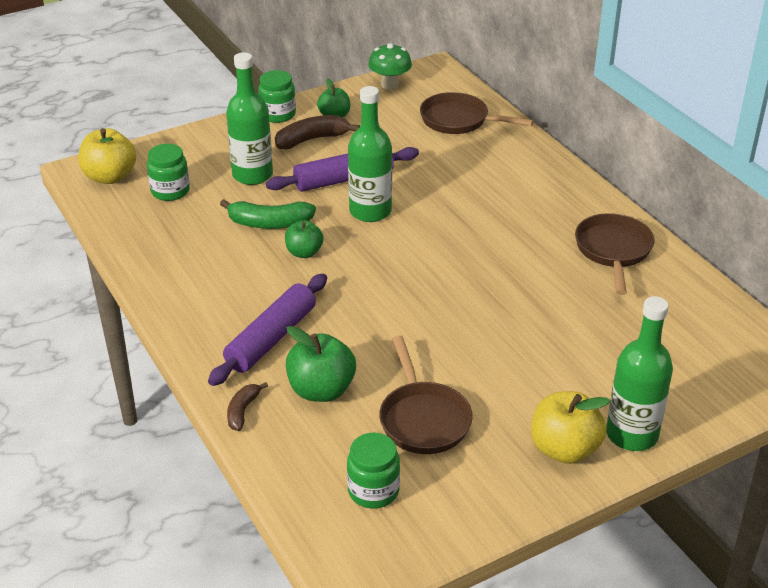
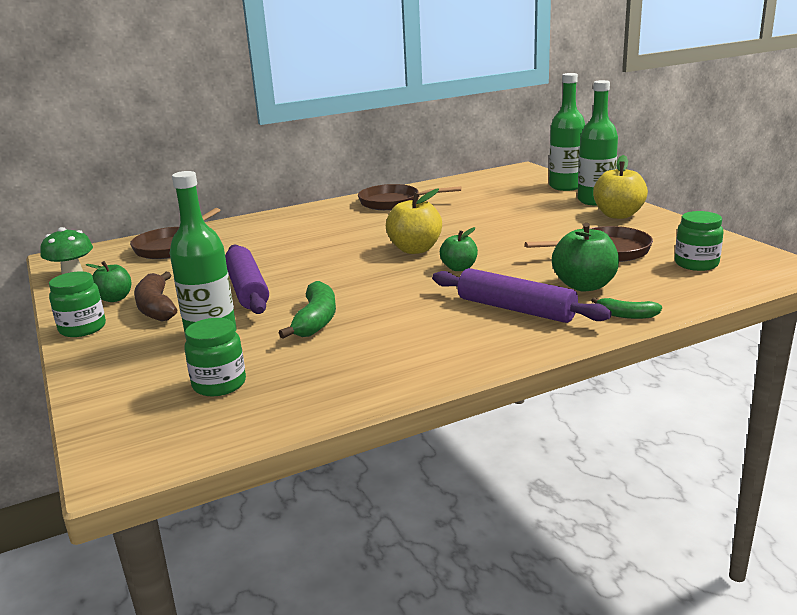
camera: 85 degrees left, 15 degrees down
(110, 177) = (154, 436): yellow apple -> yellow apple (415, 249)
(242, 411) = (626, 315): brown banana -> green banana
(304, 252) = (374, 301): green apple -> green apple (459, 268)
(370, 211) = (311, 276): green bottle -> green bottle (565, 186)

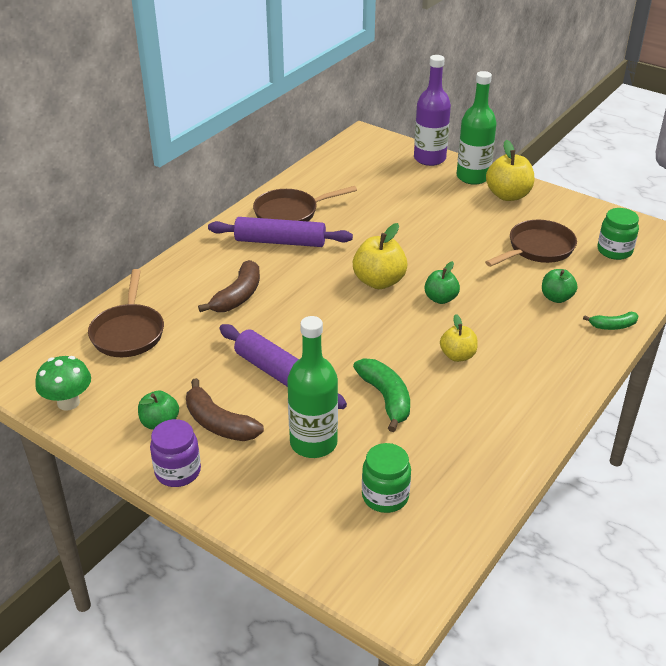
camera: 30 degrees left, 15 degrees up
(82, 328) = (178, 471): green jar -> purple jar
(283, 240) = (238, 296): none -> brown banana
(424, 306) = (457, 356): none -> yellow apple
(515, 309) = (530, 340): purple rolling pin -> purple rolling pin (280, 242)
(565, 186) = (429, 158): green bottle -> purple bottle
(584, 285) = (556, 298): green apple -> green apple, size x0.63

